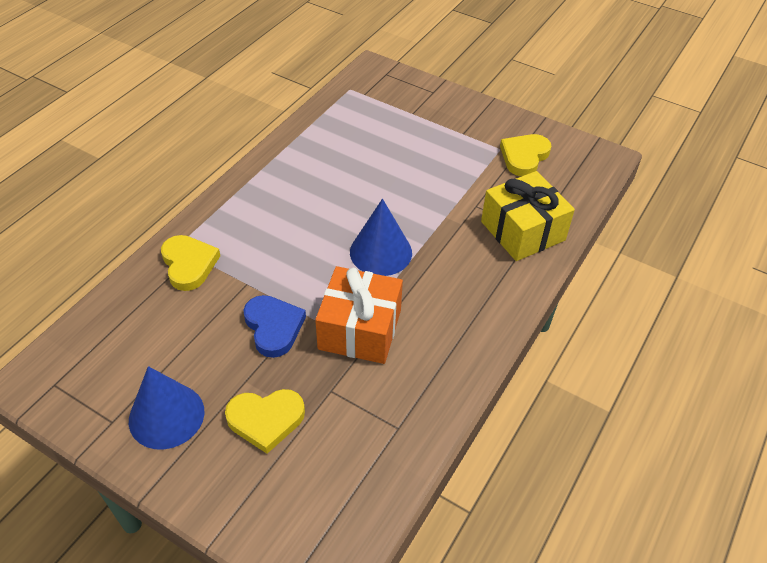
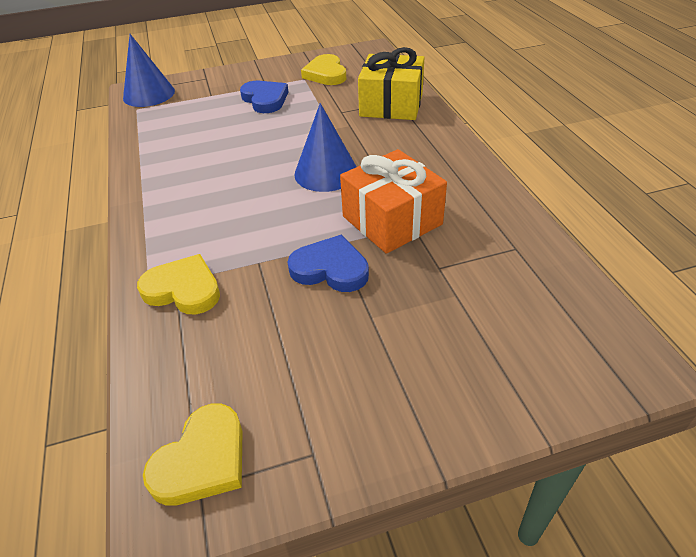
camera: 45 degrees left, 5 degrees down
(166, 415) = (353, 399): blue cone -> blue cone (149, 94)
(266, 420) = (431, 324): yellow heart -> yellow heart (202, 460)
(441, 148) = (265, 99): none -> blue heart

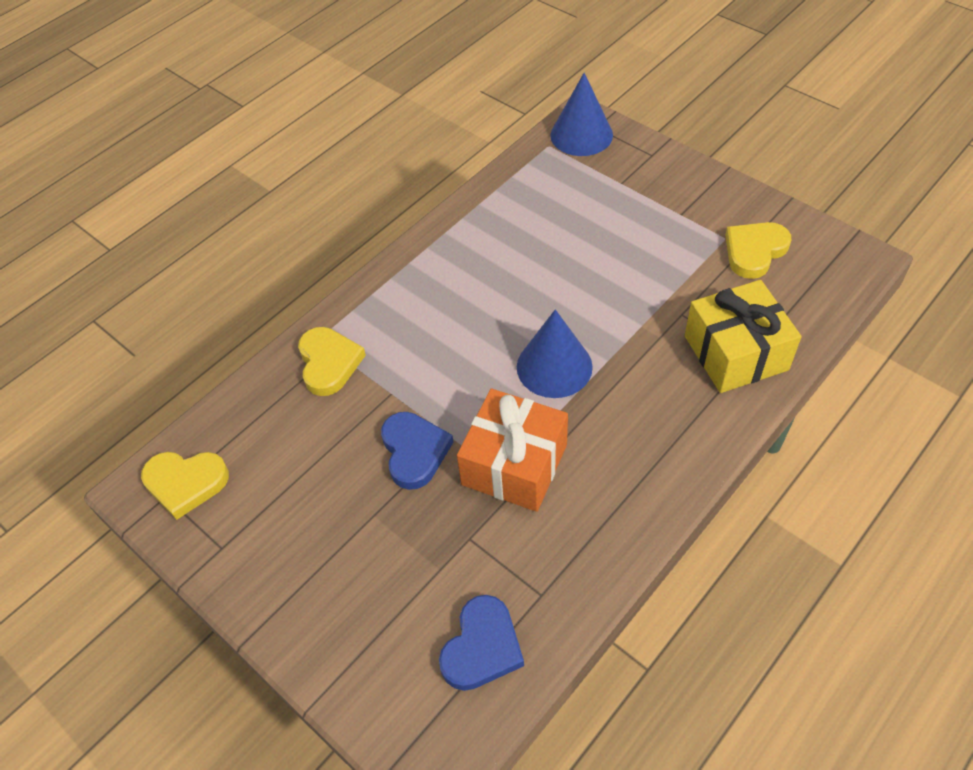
camera: 60 degrees right, 10 degrees up
(265, 99) = (650, 233): blue heart -> blue heart (482, 647)

